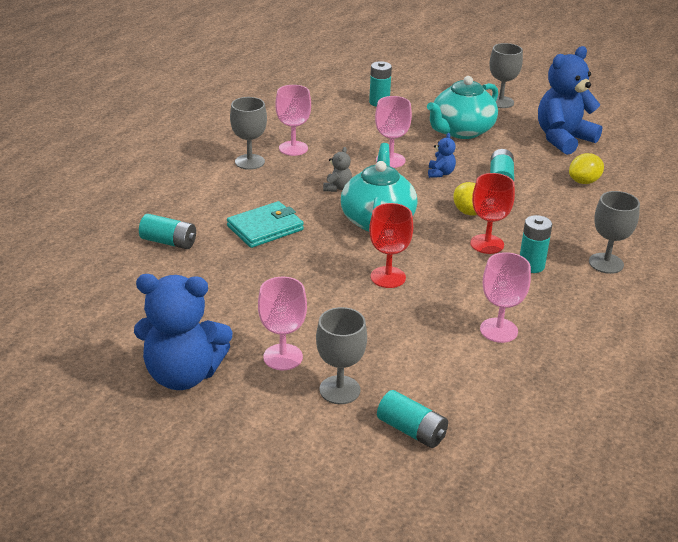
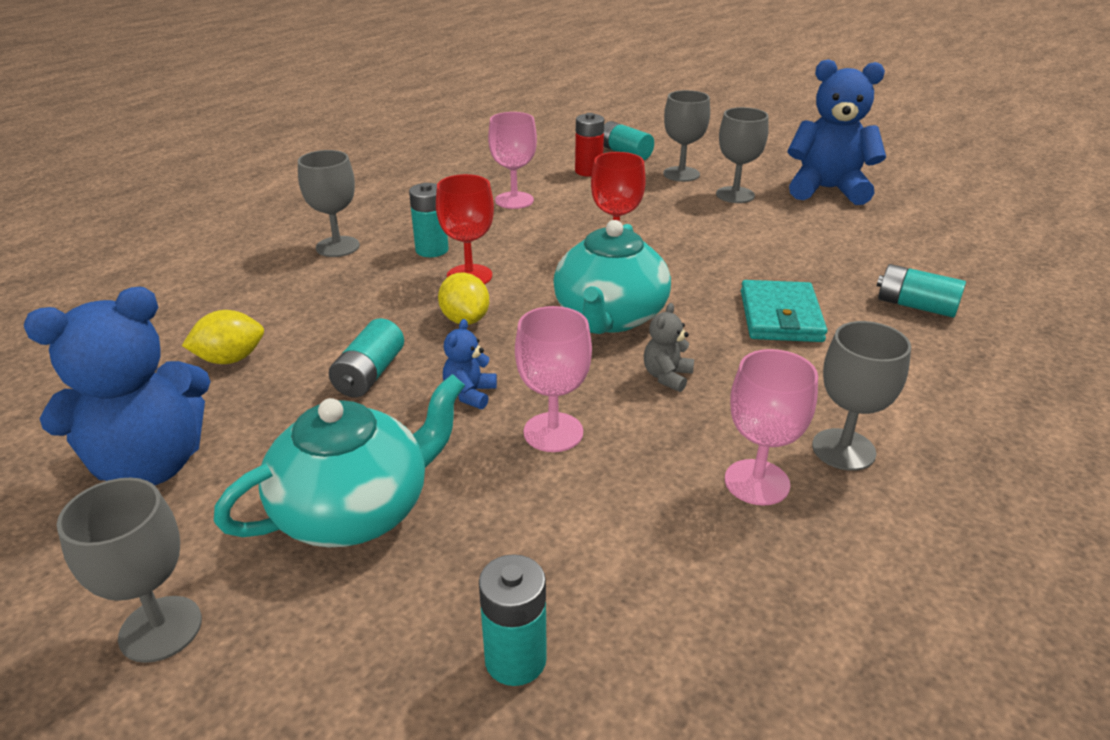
camera: 170 degrees left, 0 degrees up
(265, 228) = (780, 316): turquoise wallet -> turquoise wallet turned 60 degrees counterclockwise
(283, 357) = (735, 195): pink goblet -> grey goblet
(443, 386) = (588, 171): none -> red battery

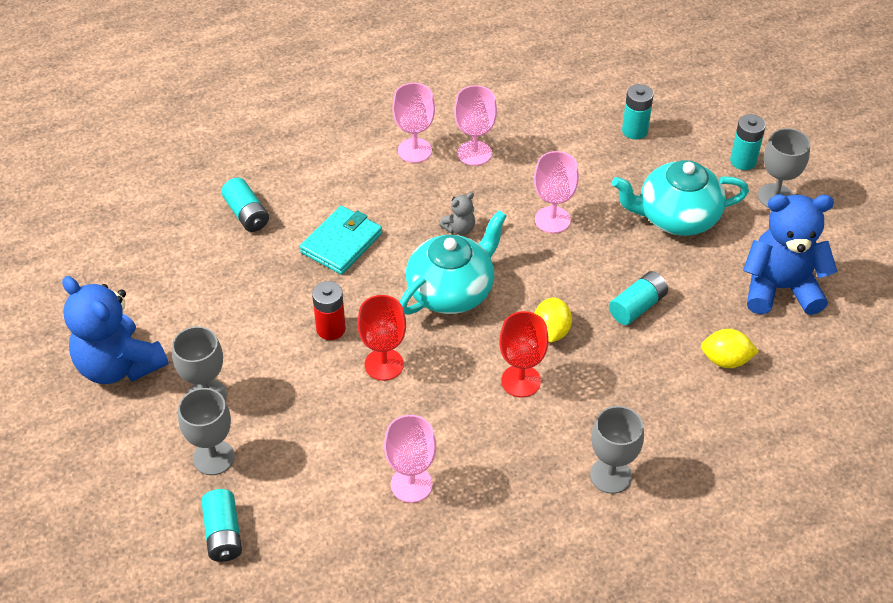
camera: 150 degrees left, 15 degrees up
(432, 250) = (532, 432): turquoise battery -> turquoise battery (743, 161)
(470, 394) = (583, 264): blue teddy bear -> none
(588, 171) = (296, 509): red battery -> red battery (331, 329)
(843, 449) = (414, 150): grey goblet -> pink goblet

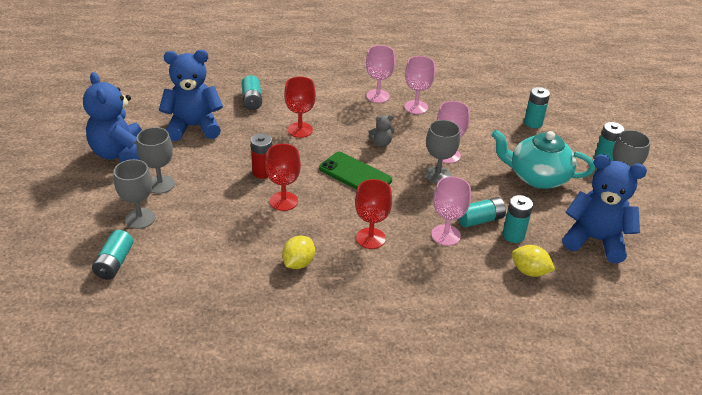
camera: 20 degrees right, 10 degrees down
(192, 287) = (193, 127): none -> blue teddy bear
(341, 243) = (300, 130): turquoise wallet -> red goblet
(411, 484) = (256, 275): pink goblet -> pink goblet (445, 235)
(452, 291) = (355, 174): turquoise teapot -> green phone
(551, 331) = (409, 216): yellow lemon -> yellow lemon (298, 263)
(611, 475) = (401, 316): grey goblet -> grey goblet (438, 175)
(685, 315) = (513, 235): none -> turquoise battery

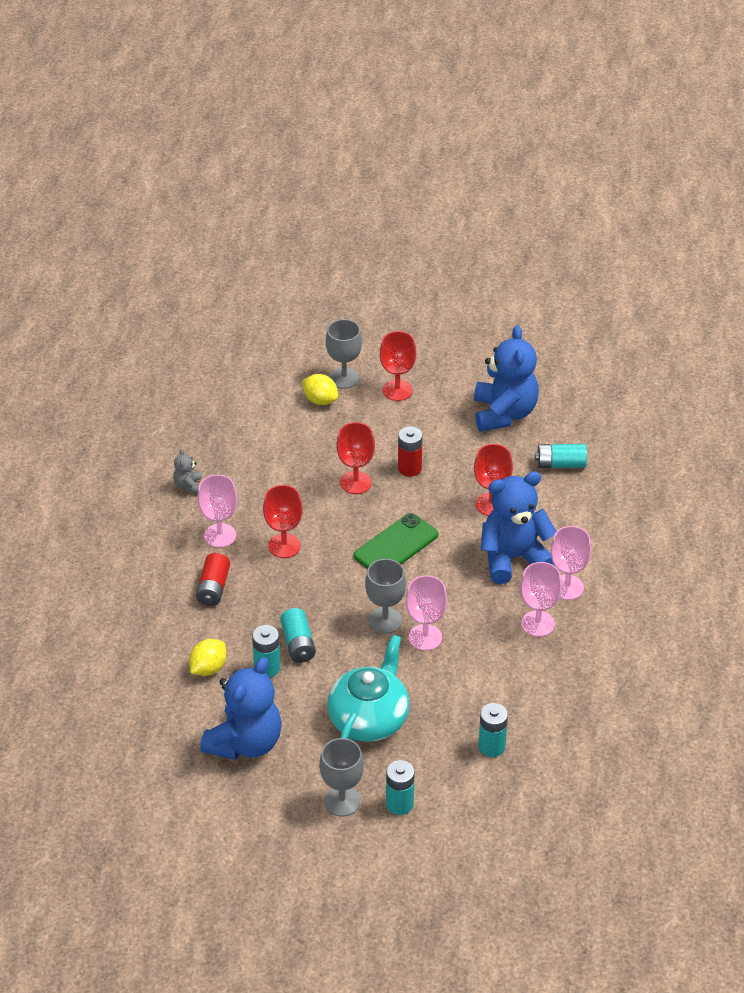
camera: 100 degrees right, 5 degrees up
(114, 263) = (283, 365): turquoise battery -> none
(120, 153) = (456, 359): blue teddy bear -> blue teddy bear (513, 558)
(160, 184) = (397, 390): grey goblet -> red goblet
(298, 263) = (258, 488): yellow lemon -> yellow lemon (320, 400)
(381, 143) = (457, 577): grey teddy bear -> grey teddy bear (188, 486)
(435, 279) = (213, 588): none -> red battery
(445, 235) = (278, 608): pink goblet -> pink goblet (220, 535)

